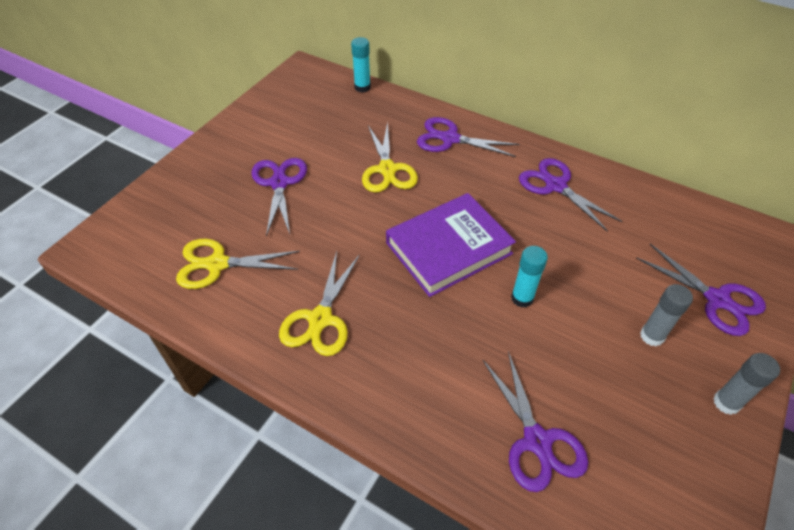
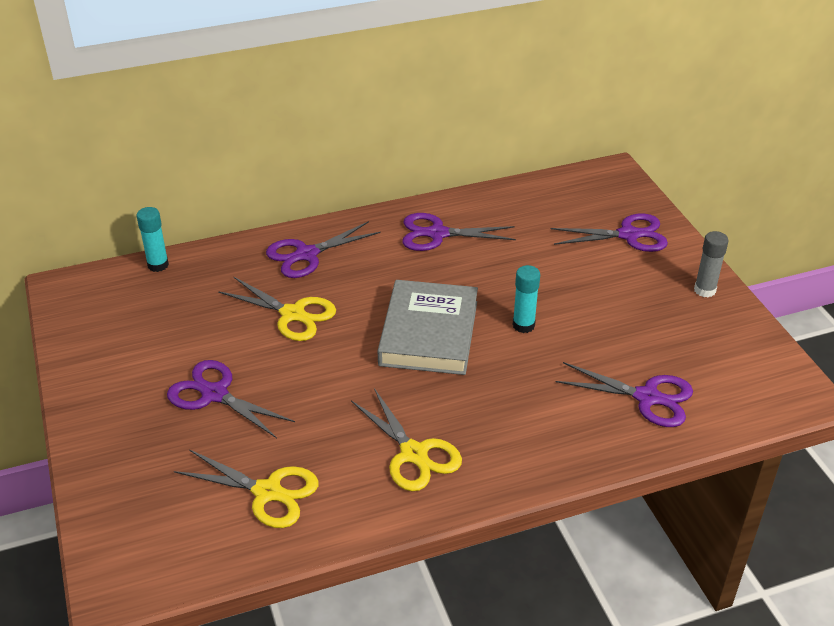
camera: 50 degrees left, 10 degrees down
(217, 264) = (267, 492): yellow scissors -> yellow scissors turned 105 degrees counterclockwise
(449, 248) = (429, 333): purple book -> grey book
(652, 336) = (624, 285): grey glue stick -> none

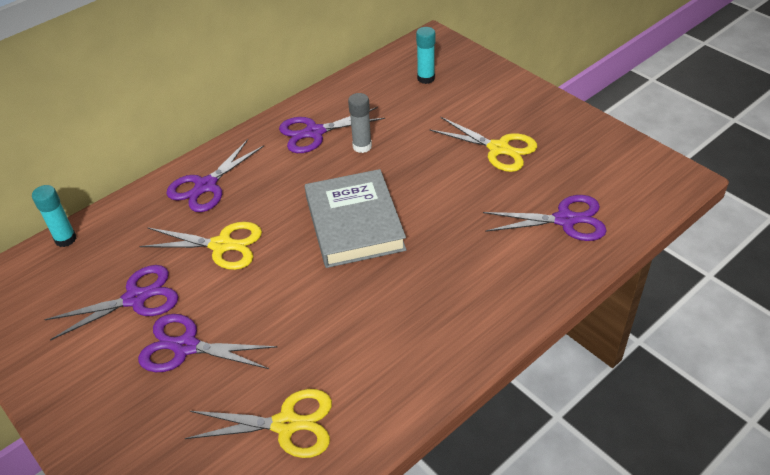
camera: 20 degrees left, 5 degrees up
(414, 454) = (400, 338): yellow scissors -> yellow scissors (498, 148)
(523, 325) = (431, 190): turquoise glue stick -> turquoise glue stick (426, 78)
(628, 235) = (473, 87): purple scissors -> purple scissors (135, 298)
(704, 290) = (558, 115): grey glue stick -> grey glue stick (362, 146)

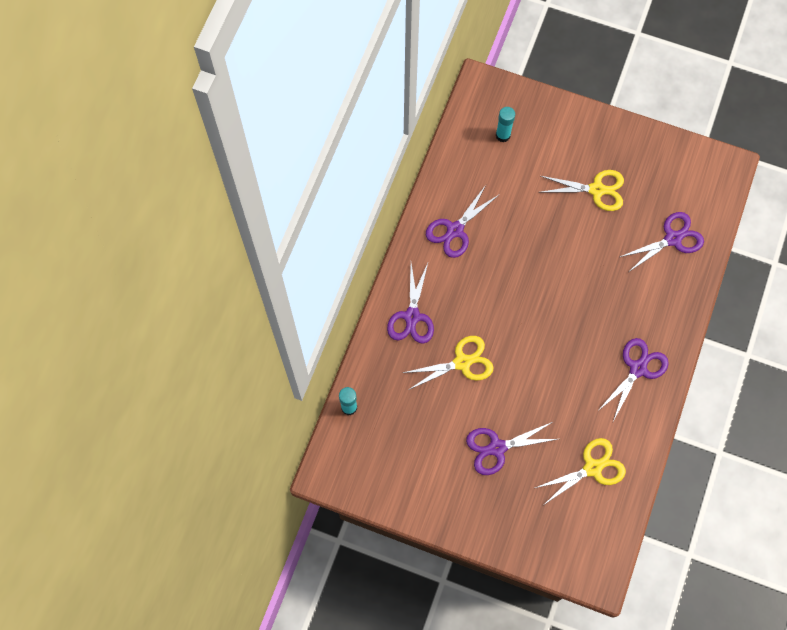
camera: 30 degrees left, 25 degrees up
(135, 298) = (437, 430): purple scissors -> purple scissors (637, 369)
(354, 223) = (538, 303): grey book -> none
(362, 146) = (499, 229): grey glue stick -> none

